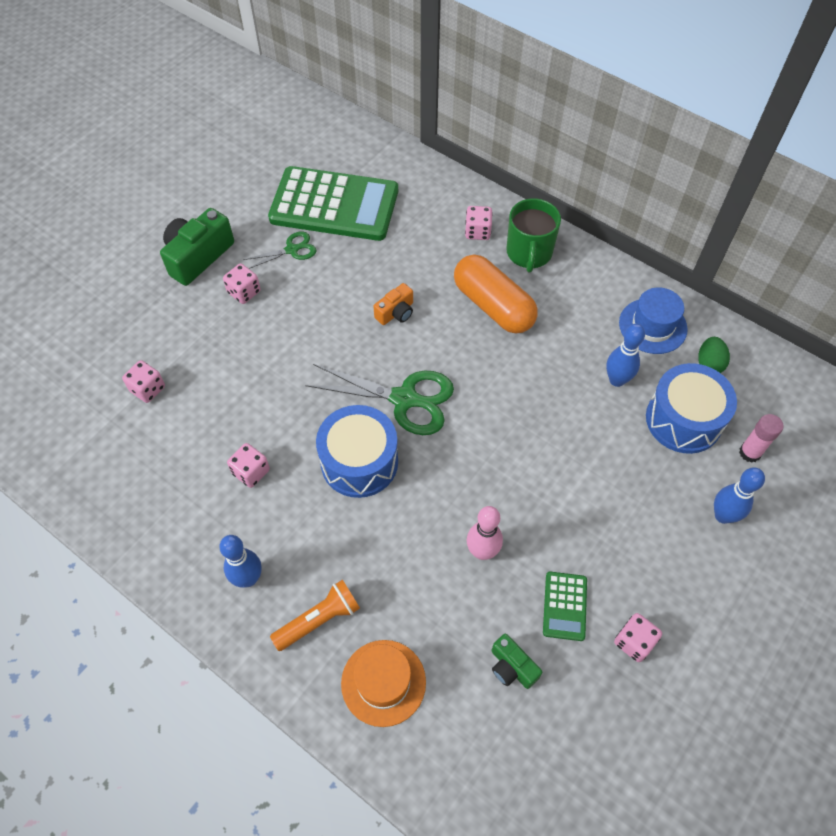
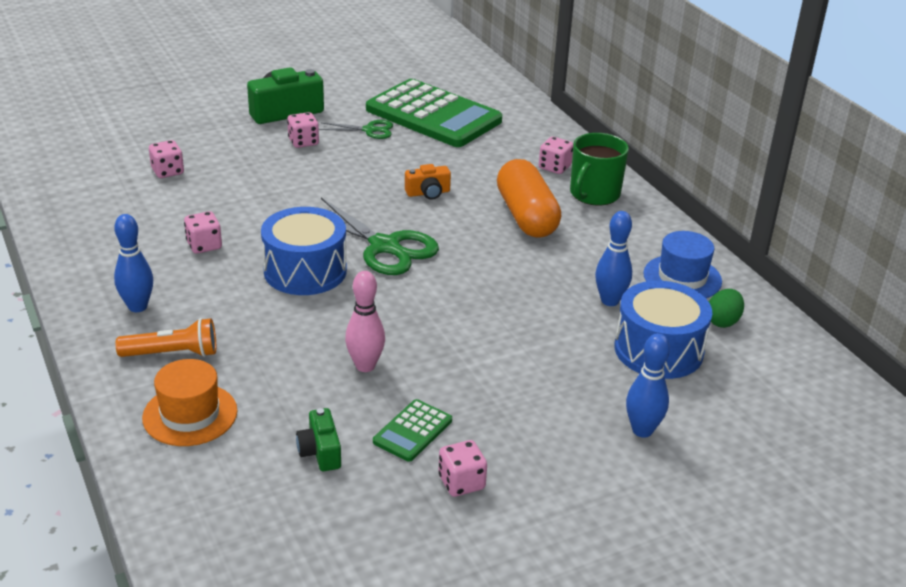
camera: 25 degrees right, 25 degrees down
(749, 452) = (714, 397): pink glue stick -> none

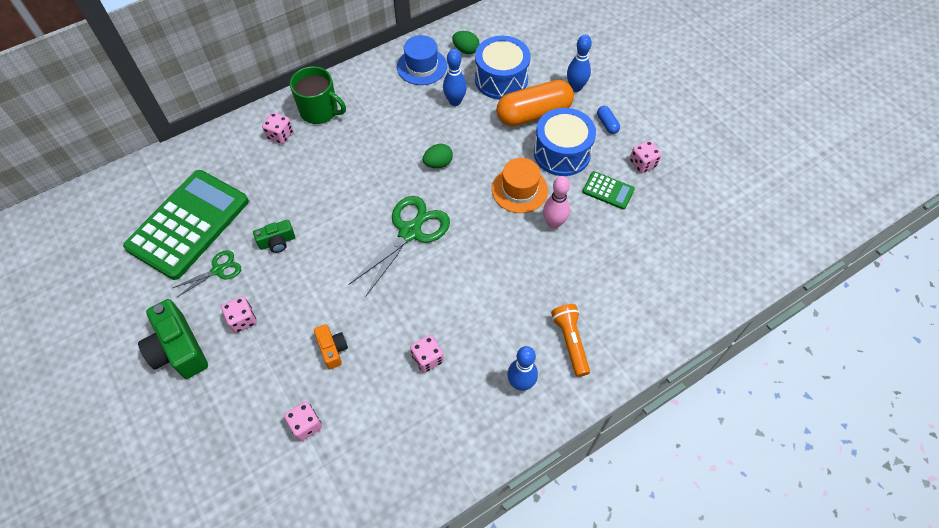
camera: 95 degrees left, 25 degrees up
(190, 414) = (629, 313): orange hat -> orange hat (519, 190)
(305, 271) = (451, 278): blue drum -> blue drum (562, 153)
(320, 452) = (640, 234): green camera -> green camera (277, 242)
(369, 130) = (218, 270): green scissors -> green scissors turned 60 degrees clockwise
(428, 193) = (327, 213): orange camera -> orange camera (332, 349)
(493, 276) = (438, 163): none -> green egg
(526, 216) = (355, 149): orange capsule -> orange capsule (534, 114)
(555, 455) = (607, 124): none -> blue capsule

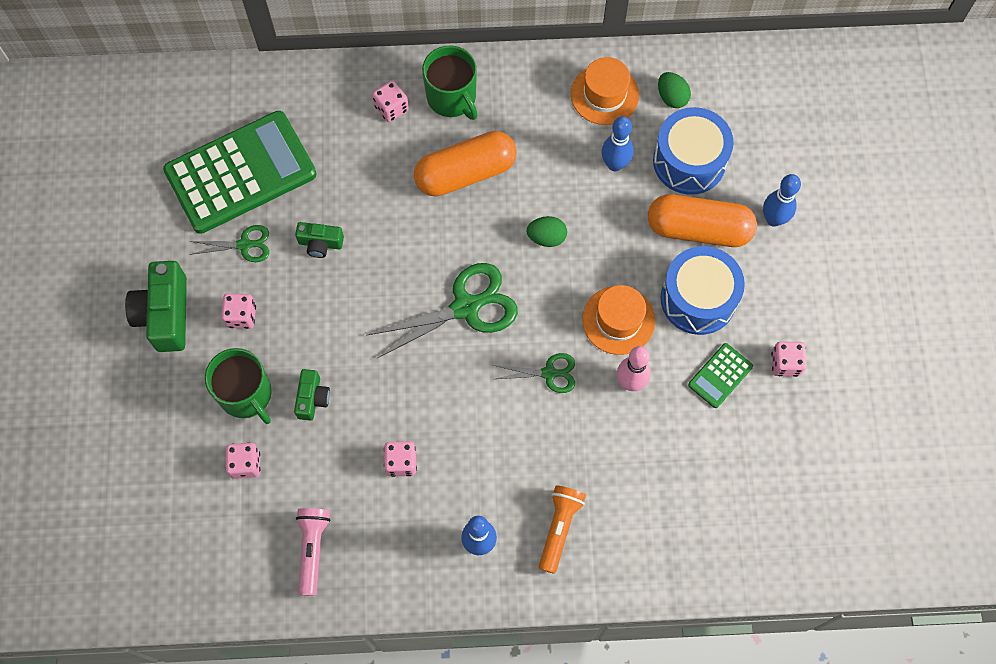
camera: 30 degrees right, 10 degrees up
(278, 373) = (246, 394): none -> green mug
(332, 349) = (312, 398): orange camera -> green camera
(357, 150) = (465, 173): none -> orange capsule
(397, 459) = (313, 549): none -> pink flashlight
(422, 66) = (604, 94): blue hat -> orange hat
(495, 245) = (549, 373): none -> green scissors
(607, 124) = (778, 289): blue capsule -> none
(608, 190) = (720, 376): green calculator -> green calculator turned 75 degrees clockwise

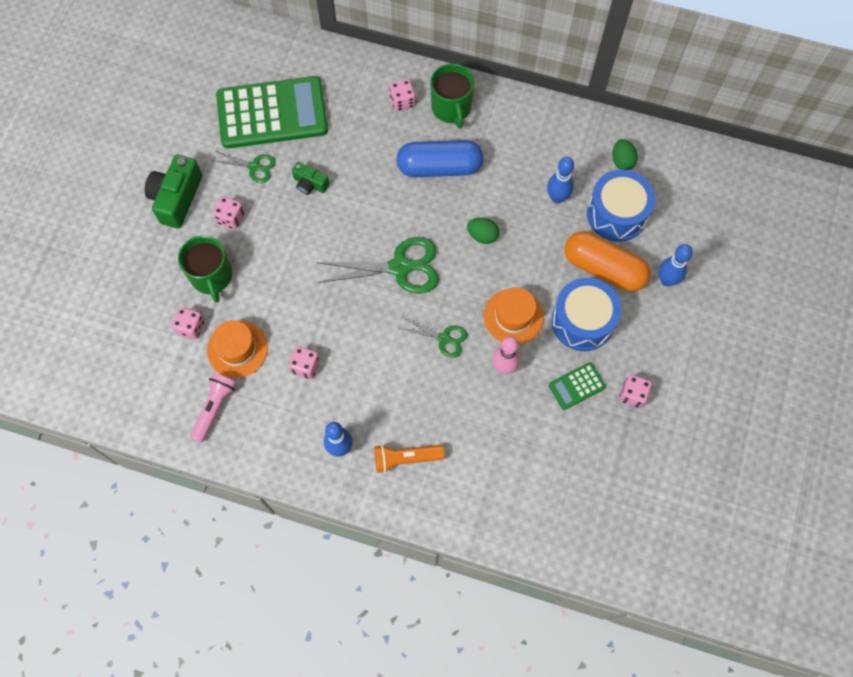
camera: 20 degrees right, 0 degrees up
(312, 398) = (259, 296): green camera -> none
(465, 173) = (439, 167): orange capsule -> blue capsule
(559, 528) = (405, 458): orange flashlight -> orange flashlight turned 135 degrees counterclockwise
(604, 94) = (570, 142): orange hat -> orange hat (237, 349)

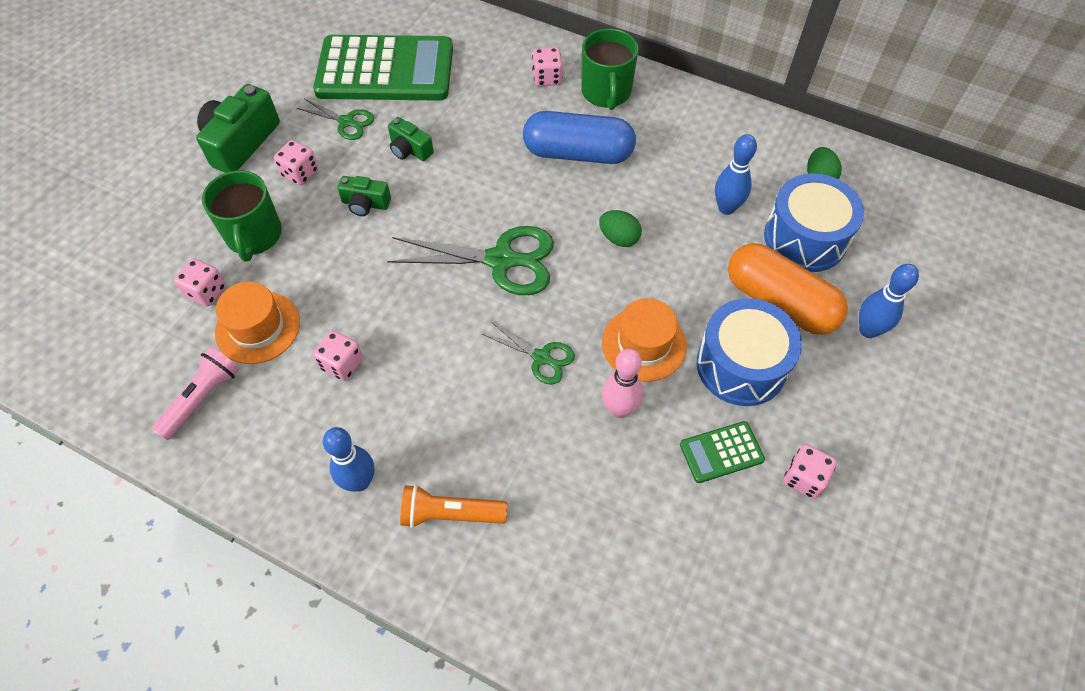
camera: 10 degrees right, 10 degrees down
(288, 237) = (365, 204): none -> green camera

